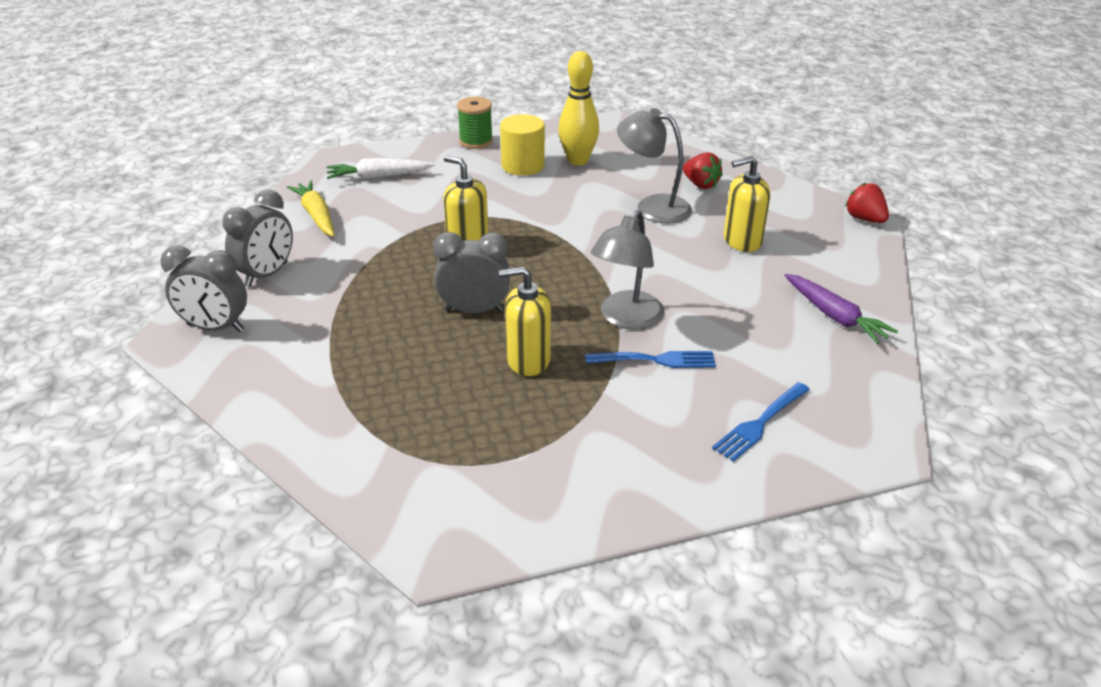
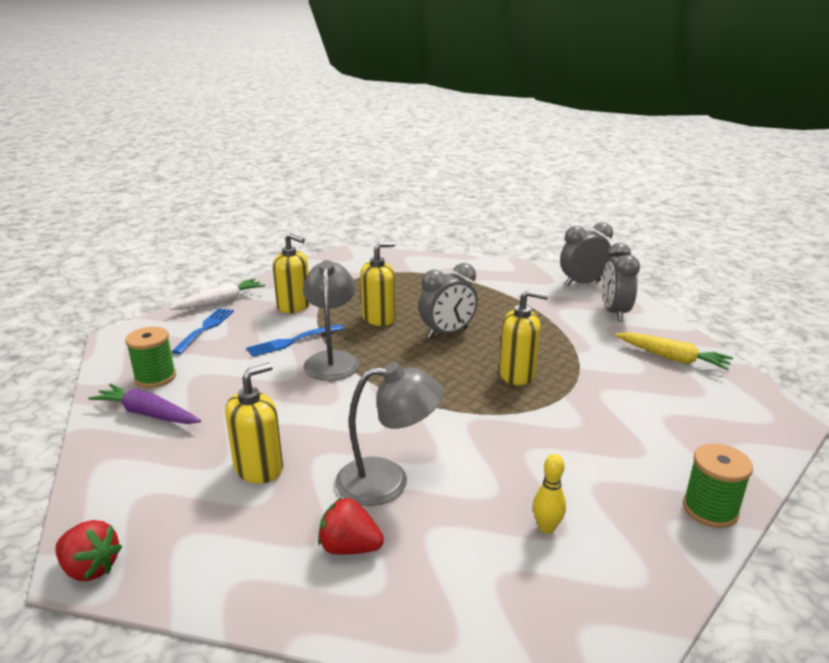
camera: 150 degrees right, 10 degrees down
(379, 176) = (705, 413): white carrot -> white carrot (221, 302)
(523, 166) = (597, 488): yellow cylinder -> none
(578, 161) = (546, 527): yellow bowling pin -> yellow bowling pin, size x0.52
(621, 426) = (294, 306): none -> yellow soap dispenser
(828, 359) = (155, 377): none -> green spool

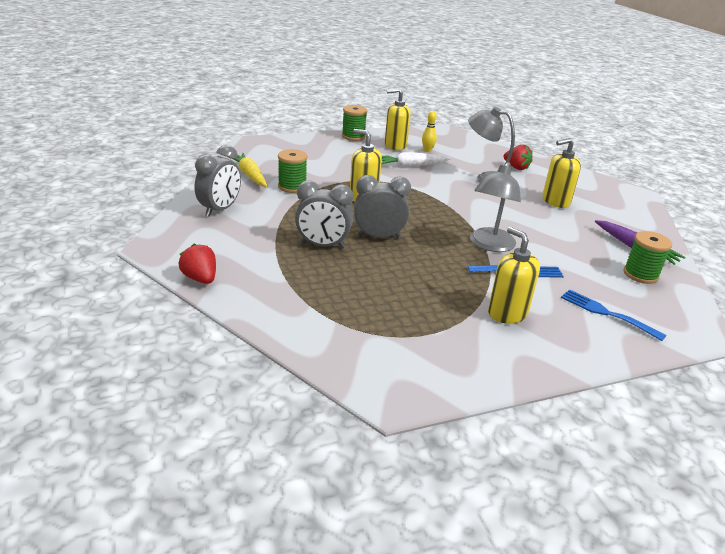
camera: 155 degrees left, 5 degrees up
(90, 568) = (634, 192): red strawberry -> red strawberry (200, 278)
(205, 329) = (607, 313): blue fork -> blue fork turned 90 degrees clockwise
(221, 302) = (595, 350): white carrot -> white carrot (411, 166)
(379, 318) = (426, 269): yellow soap dispenser -> yellow soap dispenser (395, 145)
(582, 283) = (187, 242): grey clock -> grey clock (323, 245)
(606, 359) = (292, 187): none -> green spool

